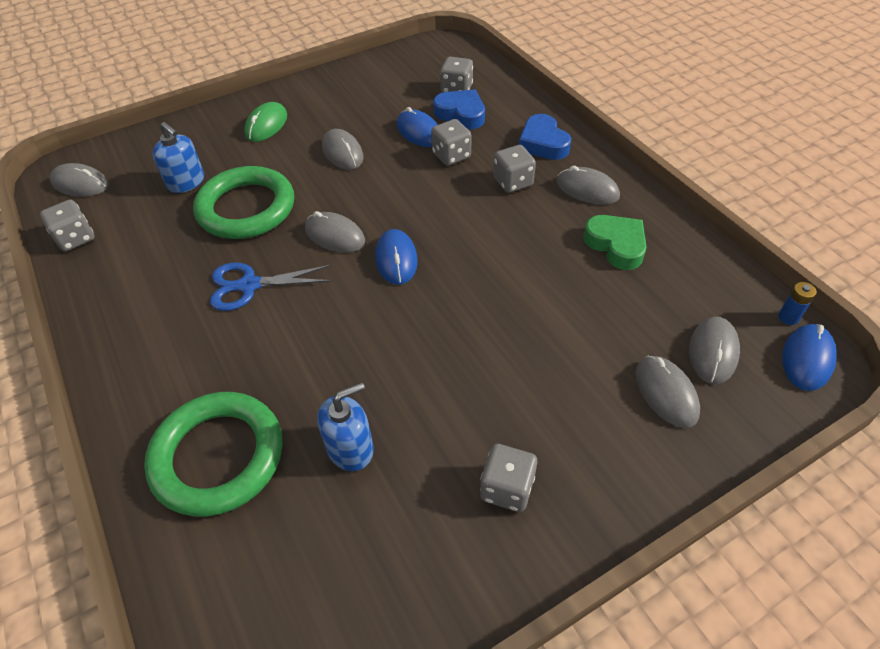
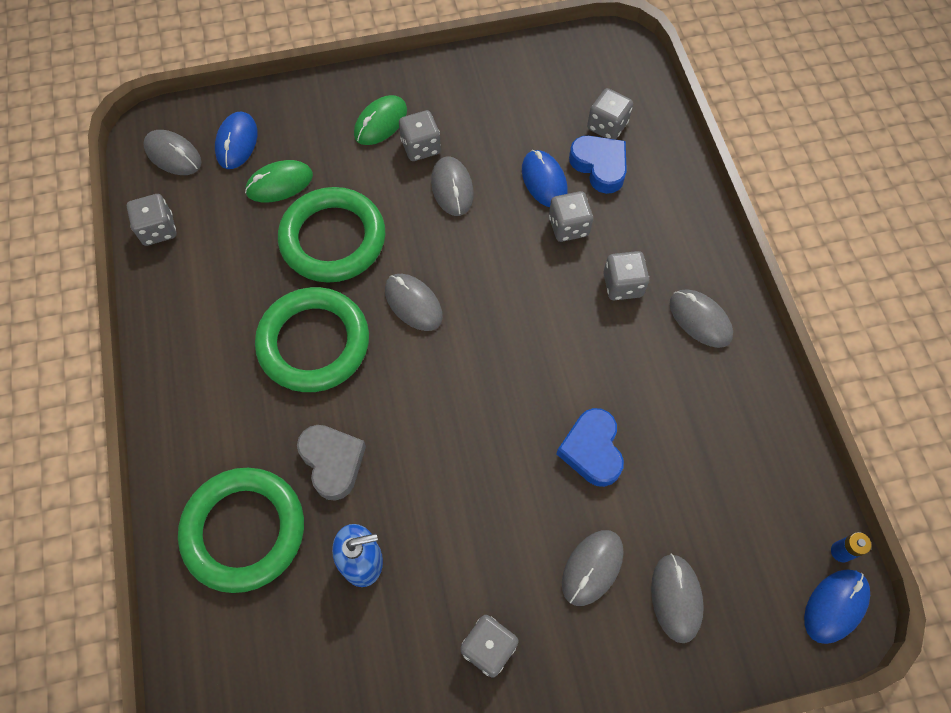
camera: 15 degrees right, 15 degrees up
(186, 182) = (279, 184): blue soap dispenser -> green mouse
(249, 285) = (314, 343): blue scissors -> green ring
(295, 373) = (332, 462): none -> grey heart
(306, 133) = (420, 147): none -> grey dice
(396, 259) = (466, 354): blue mouse -> blue mouse (237, 142)
(543, 143) = (676, 238): blue heart -> blue heart (592, 450)
(616, 245) = (700, 405): green heart -> none
(713, 352) = (743, 567): grey mouse -> grey mouse (592, 567)

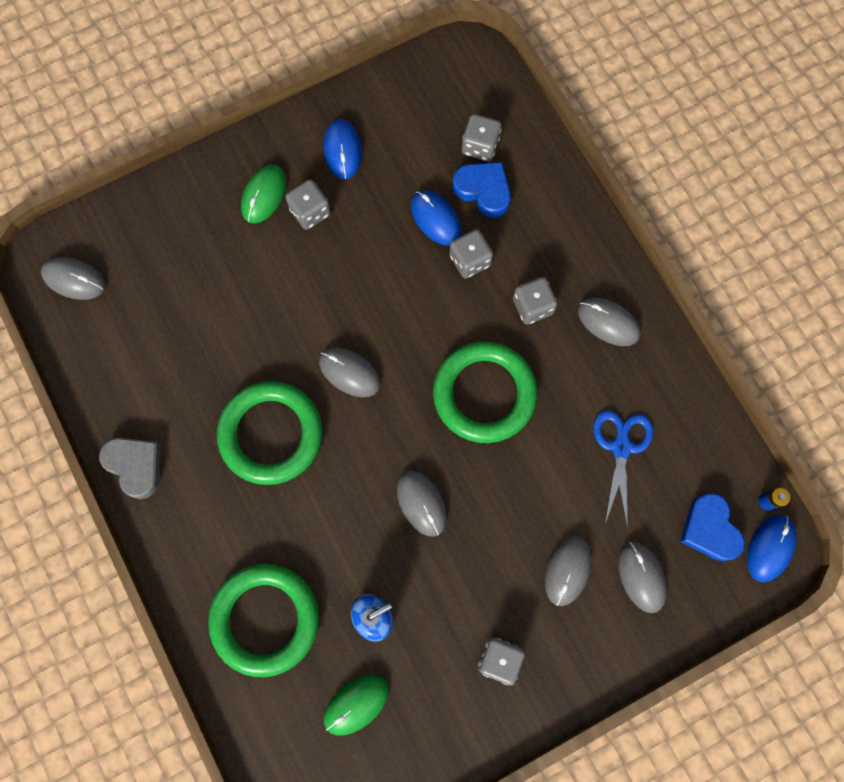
camera: 15 degrees left, 10 degrees up
(158, 230) = (87, 360): grey dice -> none
(237, 142) = (131, 250): blue mouse -> blue mouse (342, 150)
(279, 184) = (187, 284): green mouse -> green mouse (356, 704)
(332, 462) = (322, 539): grey heart -> grey heart (135, 466)
(333, 239) = (256, 328): green ring -> green ring (484, 394)
(452, 188) = (352, 247): grey mouse -> grey mouse (421, 503)
(592, 450) = (542, 468): blue heart -> blue heart (709, 529)
(684, 450) = (621, 447): none -> blue scissors

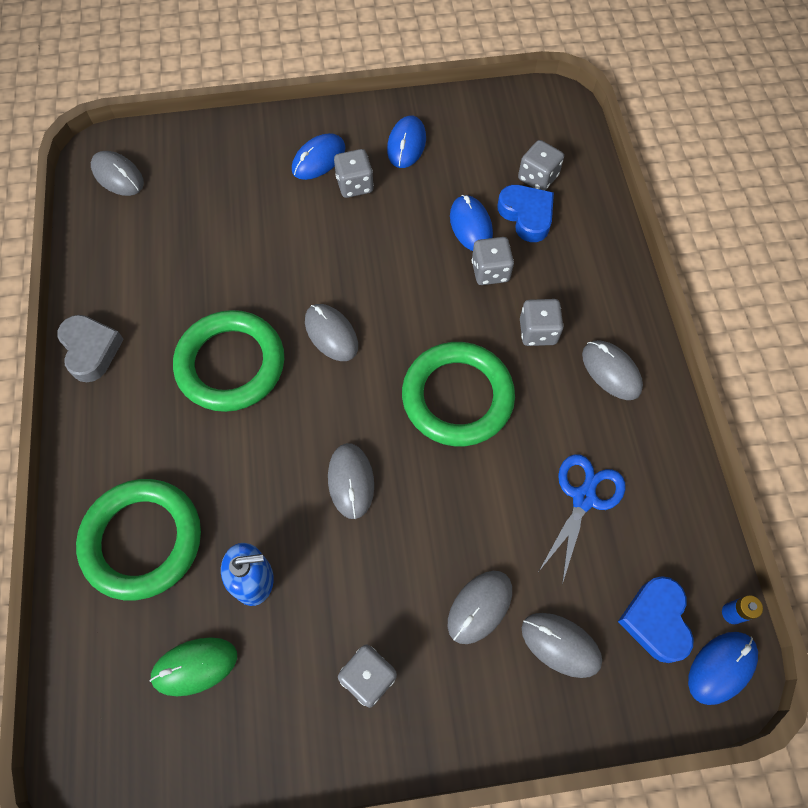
camera: 20 degrees right, 10 degrees down
(264, 195) = (318, 159): green mouse -> blue mouse
(641, 577) = (560, 645): grey mouse -> grey mouse turned 60 degrees counterclockwise

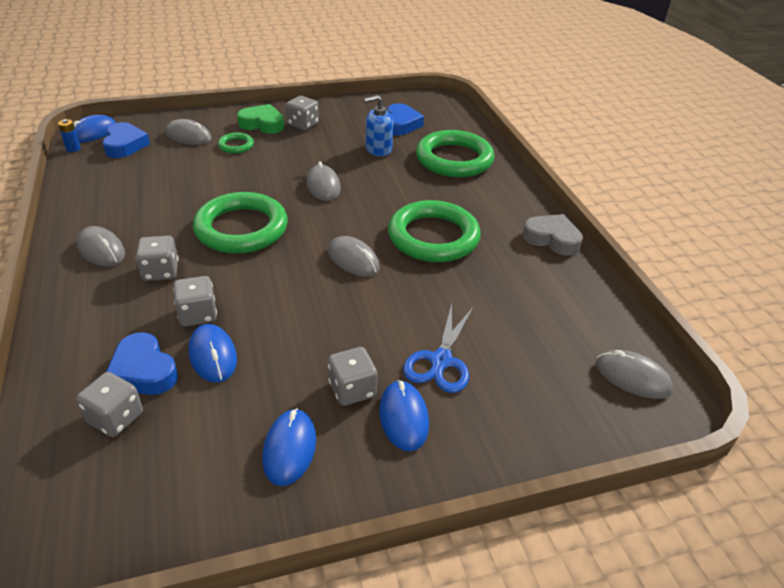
camera: 170 degrees right, 25 degrees down
(91, 350) = (552, 239): grey heart -> grey heart turned 150 degrees clockwise
(195, 666) = (401, 124): green mouse -> blue heart
(318, 159) = (403, 417): blue mouse -> blue mouse turned 45 degrees counterclockwise
(439, 683) = (262, 124): none -> green heart
(479, 607) = (236, 145): grey mouse -> green ring
(583, 498) = (153, 186): blue scissors -> blue scissors (441, 361)

